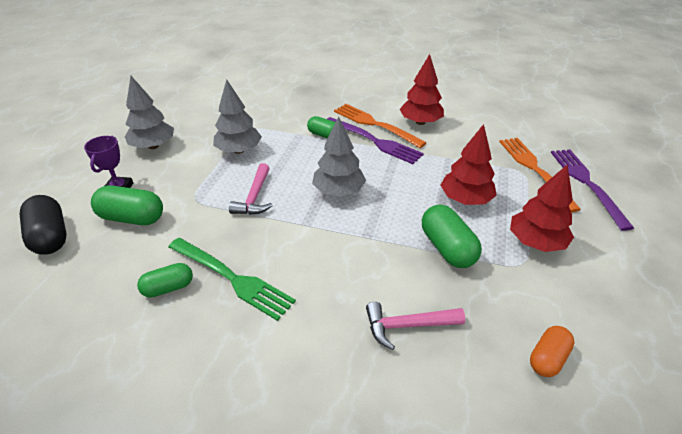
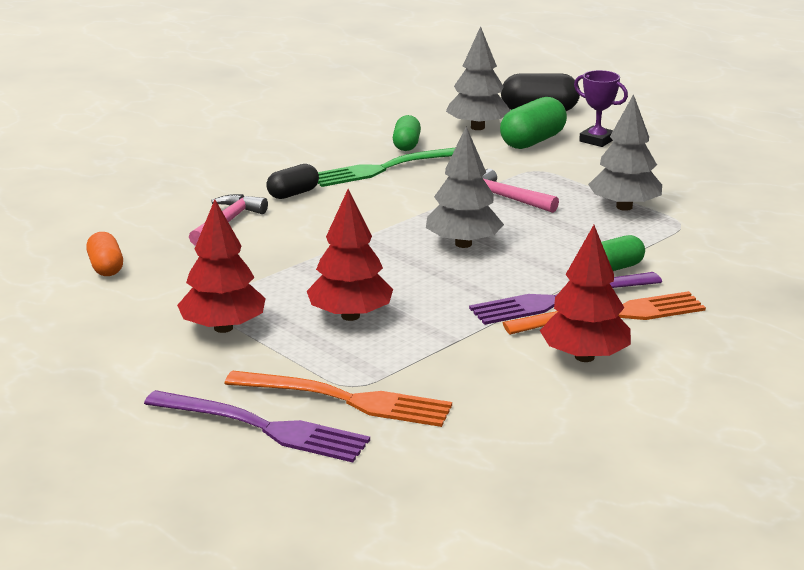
camera: 120 degrees right, 15 degrees down
(153, 146) = (683, 164): grey tree -> grey tree (477, 127)
(322, 312) = (293, 194): none -> black capsule
(447, 248) = (287, 273): green capsule -> none

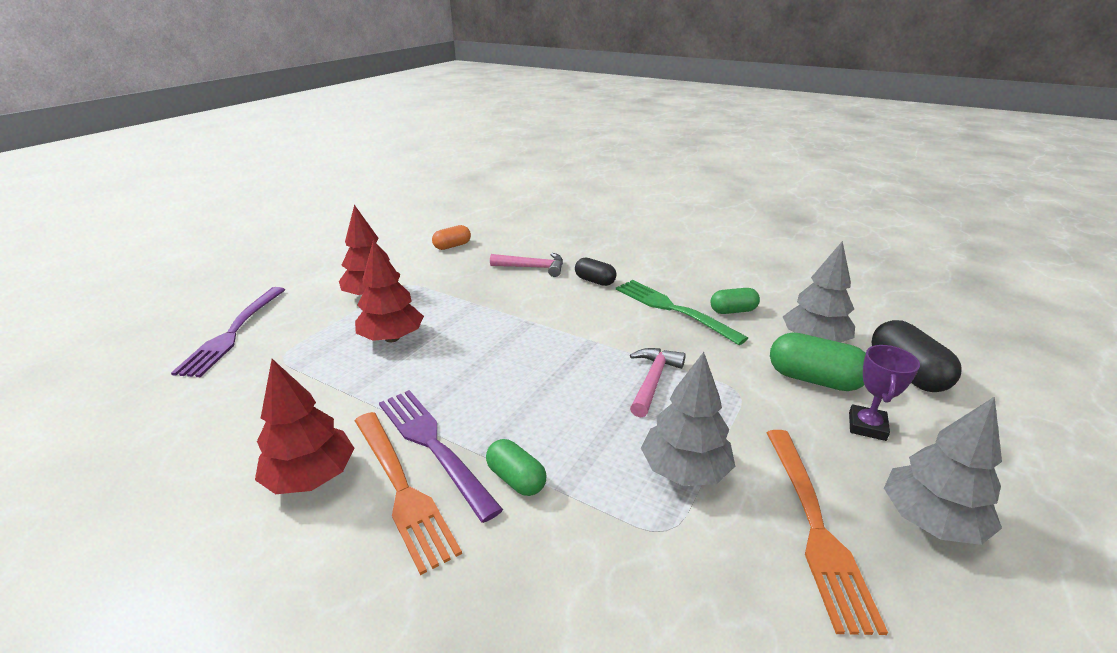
camera: 75 degrees right, 5 degrees up
(345, 399) = (262, 357): orange fork -> orange fork (815, 526)
(463, 244) = (537, 371): grey tree -> grey tree (930, 521)

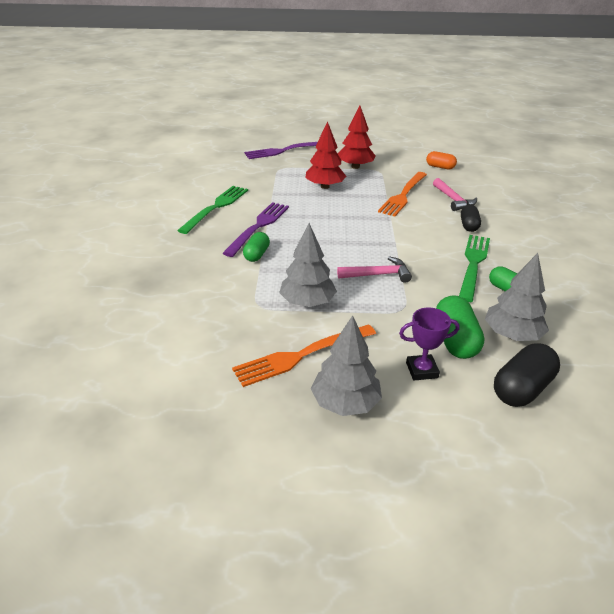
camera: 60 degrees right, 5 degrees up
(311, 477) = (216, 207): red tree -> green fork
(402, 488) = (227, 229): orange fork -> orange fork (403, 195)

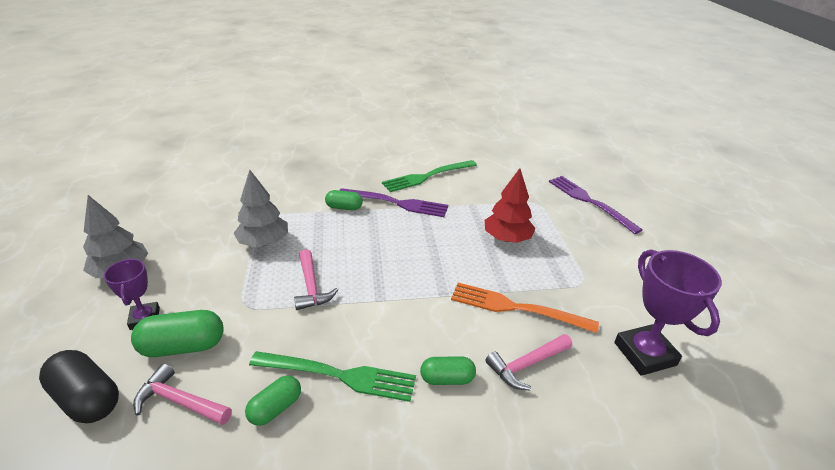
camera: 80 degrees right, 0 degrees up
(216, 207) = (427, 176): green fork -> green fork turned 135 degrees clockwise
(302, 355) = (188, 245): orange fork -> none
(355, 167) = (581, 260): red tree -> none
(440, 167) = (644, 354): orange capsule -> purple trophy
(468, 226) = (447, 378): black capsule -> green capsule
(512, 335) = (180, 401): grey tree -> pink hammer

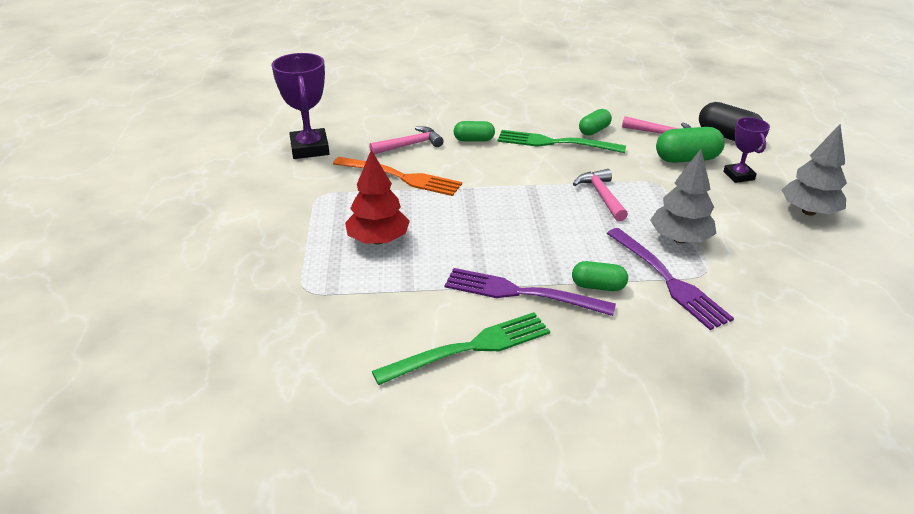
camera: 175 degrees left, 0 degrees up
(589, 202) = (222, 292): purple fork -> purple fork (667, 279)

